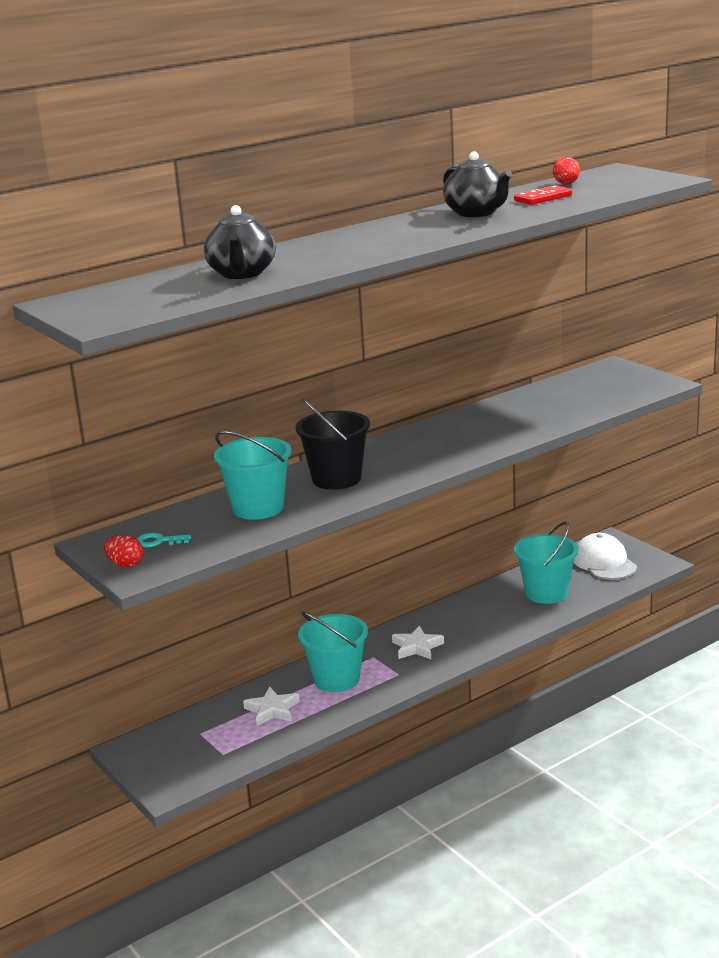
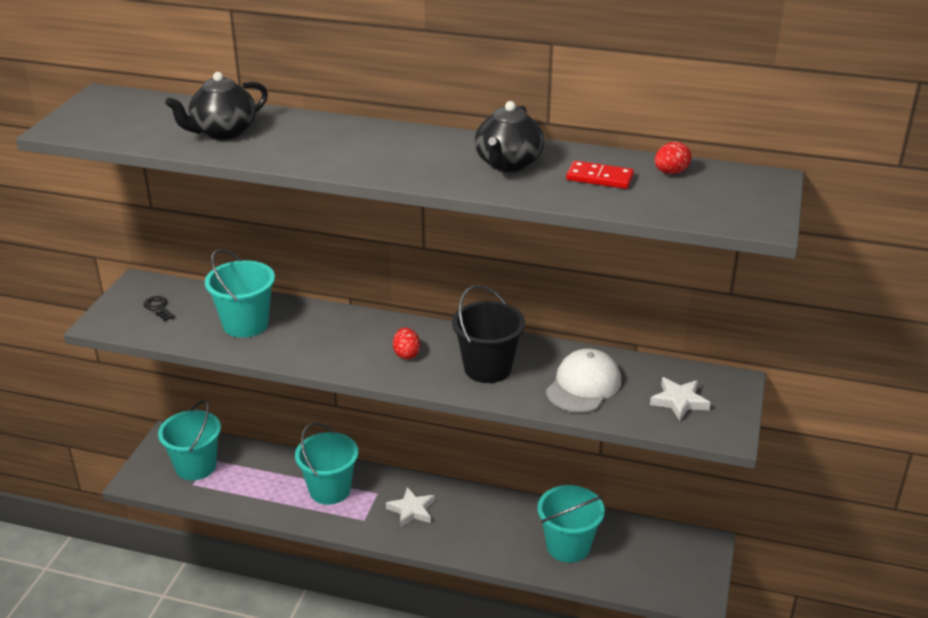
camera: 50 degrees right, 10 degrees up
(125, 565) = (113, 312): red egg -> red egg (406, 354)
(158, 541) = (158, 307): turquoise key -> black key
(199, 744) = (196, 466): none -> turquoise bucket
(272, 710) = (264, 478): white star -> white star (679, 401)
(336, 479) = (327, 336): black bucket -> black bucket (487, 368)
(604, 562) = (660, 559): white cap -> white cap (583, 385)

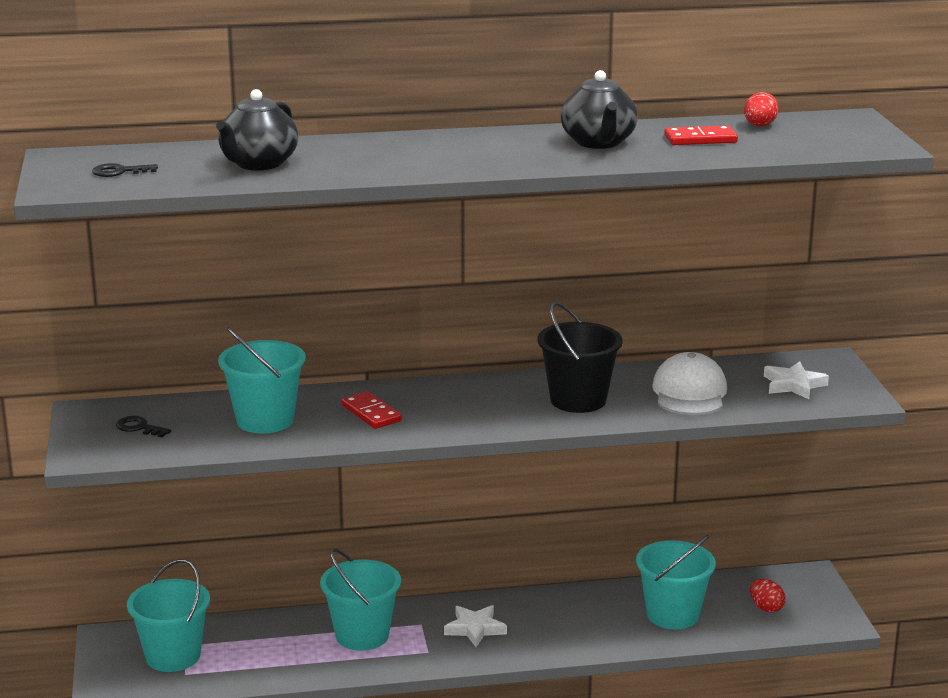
camera: 25 degrees left, 10 degrees down
(121, 120) = (119, 172): none -> black key
(323, 338) = (371, 413): none -> red domino
(406, 354) = (479, 407): red egg -> red egg (766, 608)

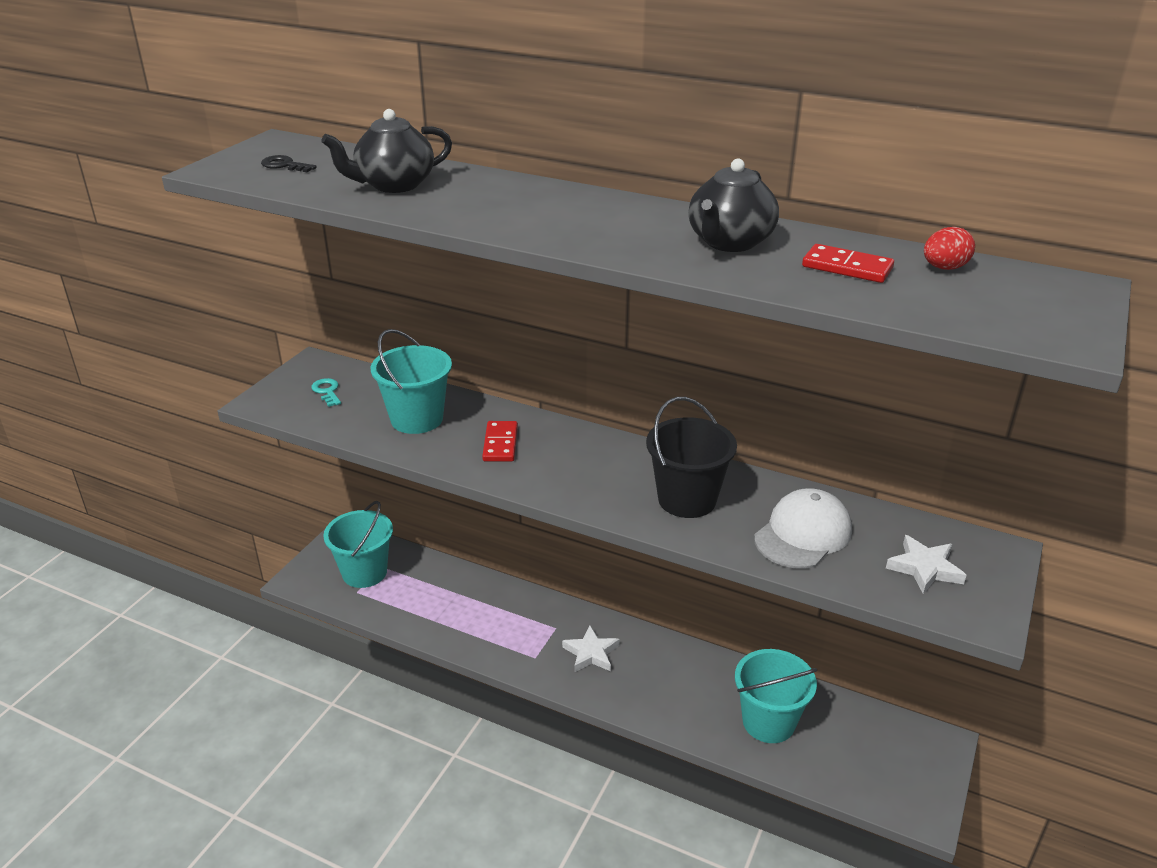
camera: 35 degrees right, 10 degrees up
(139, 428) = (327, 391): black key -> turquoise key
(362, 635) = (503, 617): turquoise bucket -> none
(766, 608) = (864, 759): red egg -> none

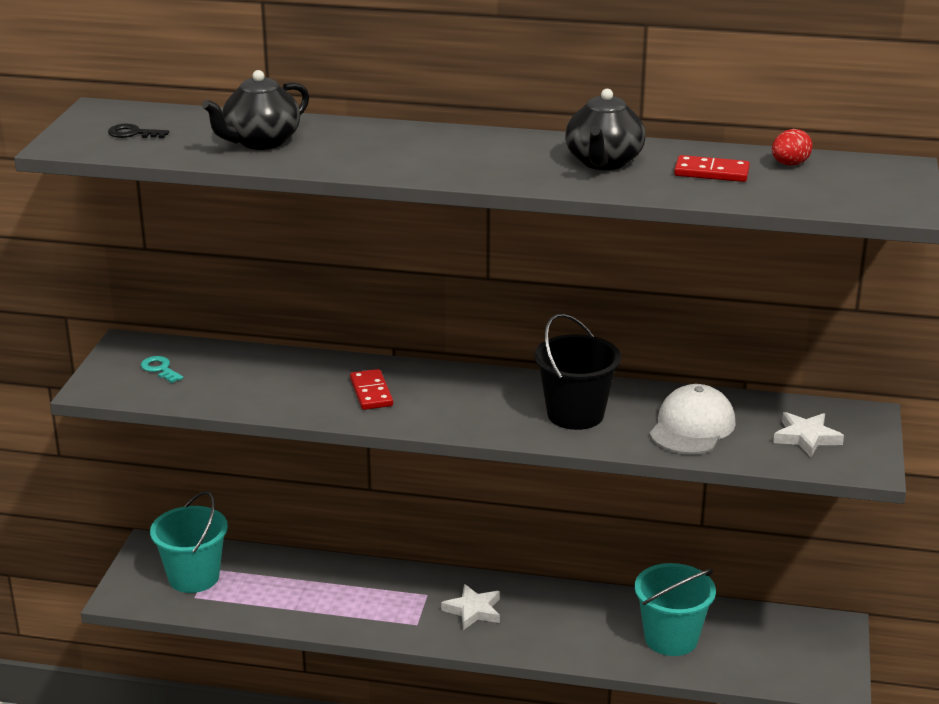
camera: 15 degrees left, 5 degrees down
(417, 419) = (272, 382): turquoise bucket -> none

